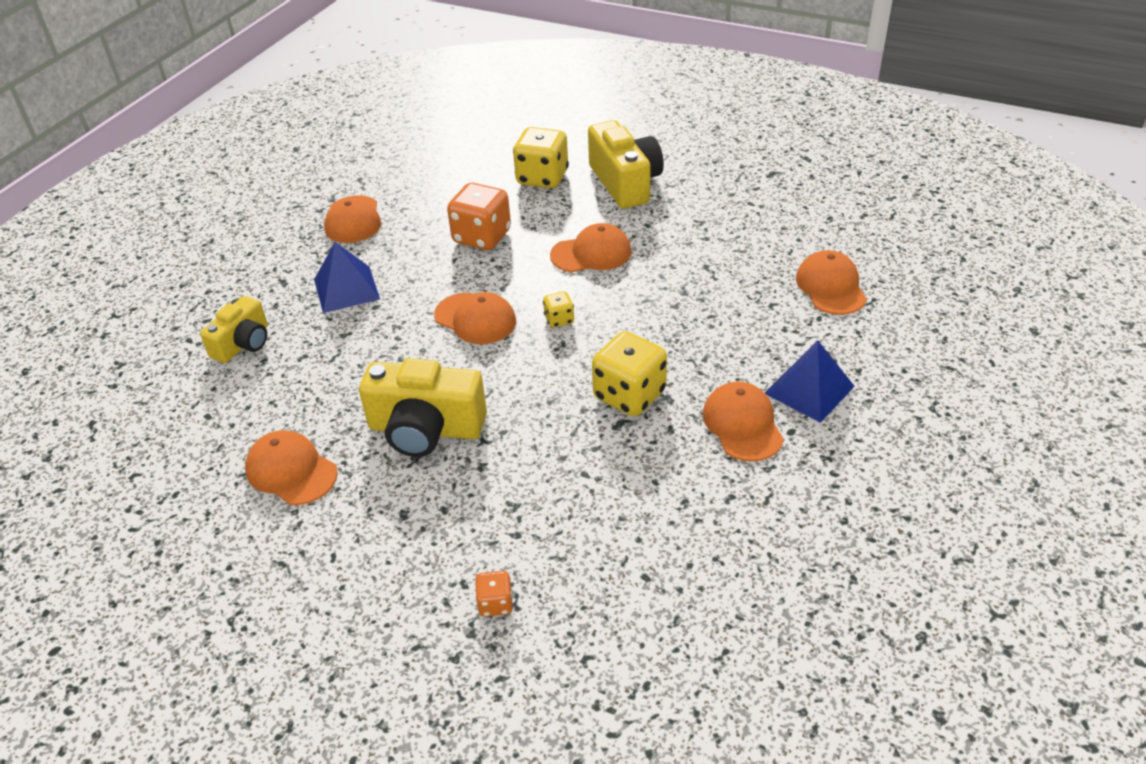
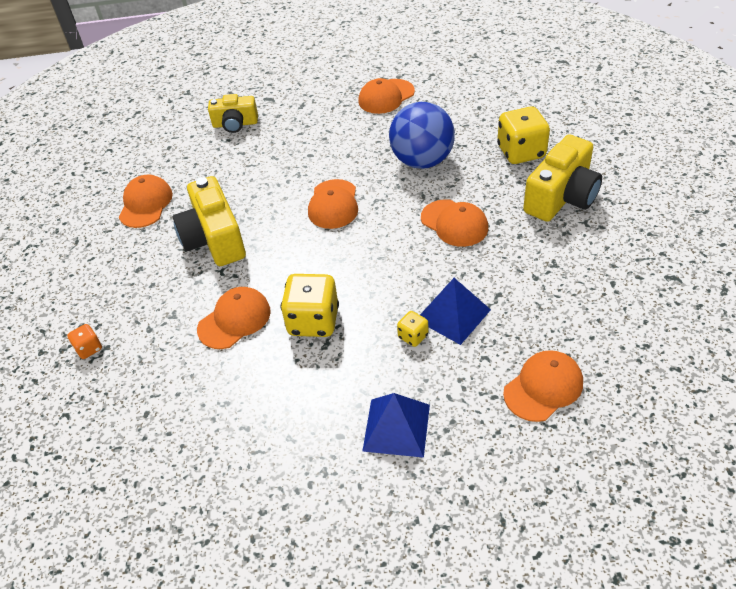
camera: 60 degrees right, 5 degrees up
(346, 289) = (316, 133): blue pyramid -> blue pyramid (453, 314)
(482, 237) = (422, 161): orange dice -> blue ball
(559, 320) = (365, 245): yellow dice -> yellow dice (413, 336)
(742, 424) = (326, 401): orange cap -> orange cap (234, 320)

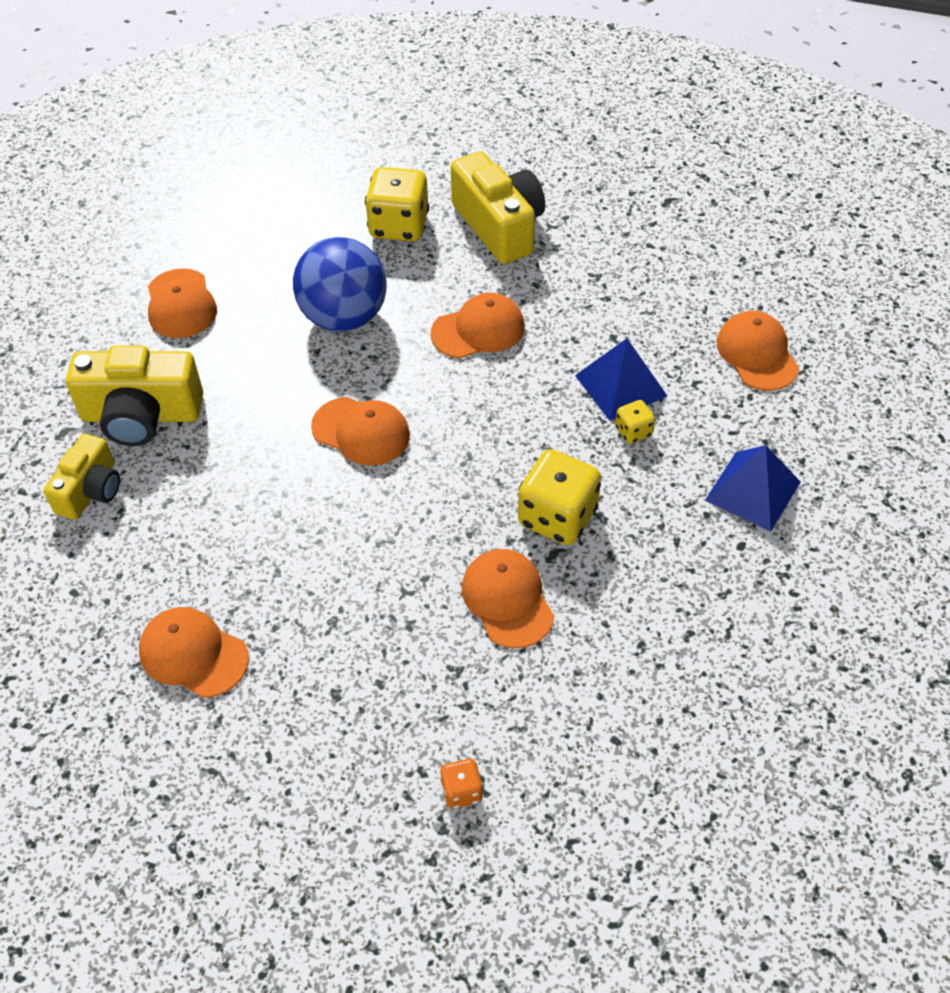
camera: 70 degrees left, 5 degrees up
(214, 239) = (336, 583): yellow camera -> yellow camera (141, 415)

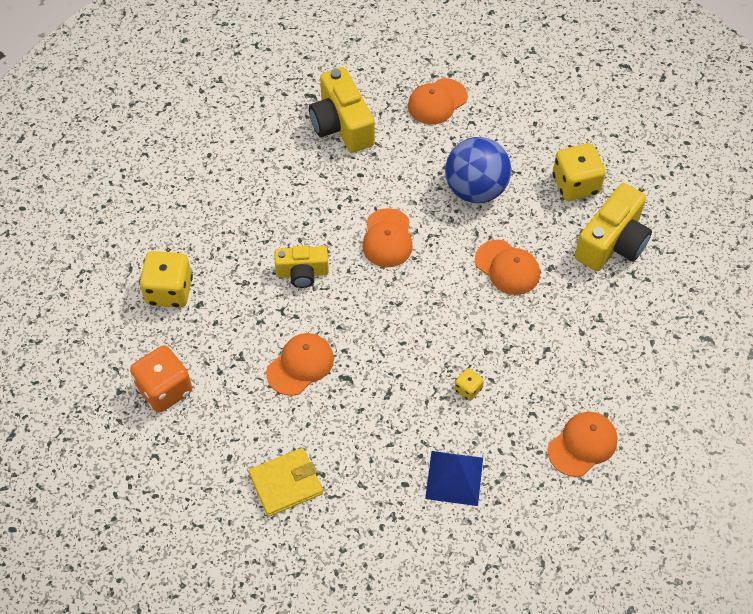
camera: 65 degrees right, 5 degrees up
(90, 490) = (277, 128): yellow camera -> yellow camera (302, 273)
(193, 654) = (195, 227): orange cap -> none
(461, 791) = (165, 390): orange dice -> orange dice, size x2.04
(557, 517) = (375, 370): yellow dice -> yellow dice (169, 291)
(620, 385) = (504, 368): blue pyramid -> none
(687, 681) = (286, 483): none -> yellow wallet

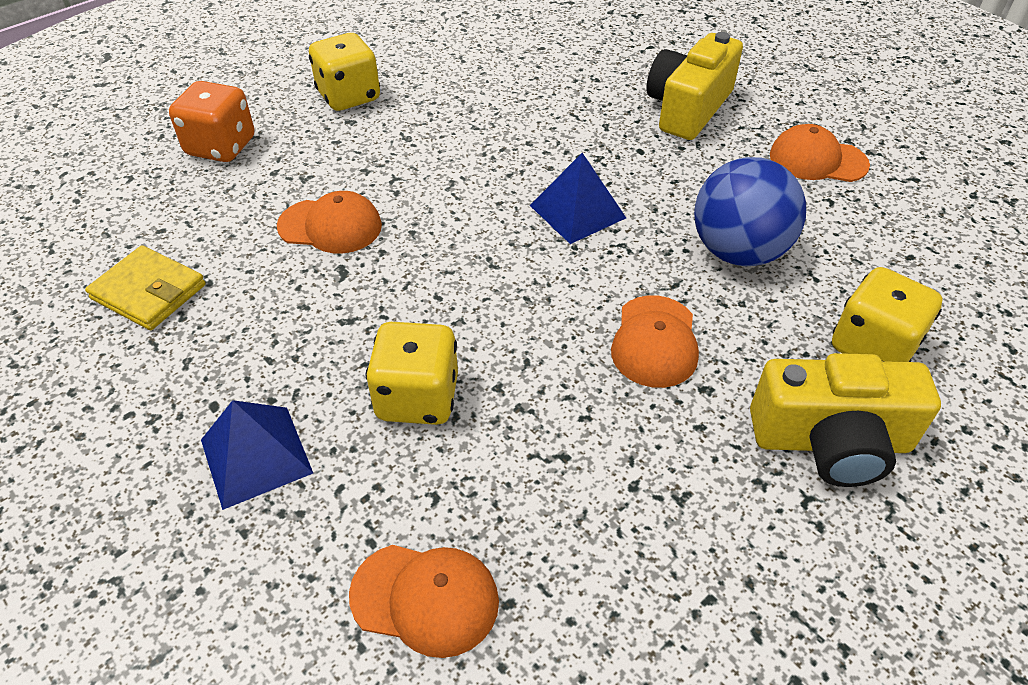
camera: 55 degrees right, 10 degrees down
(302, 273) = (460, 170): yellow camera -> none
(387, 238) = (577, 211): orange cap -> blue pyramid
(468, 389) = (417, 398): yellow dice -> yellow dice, size x2.04

